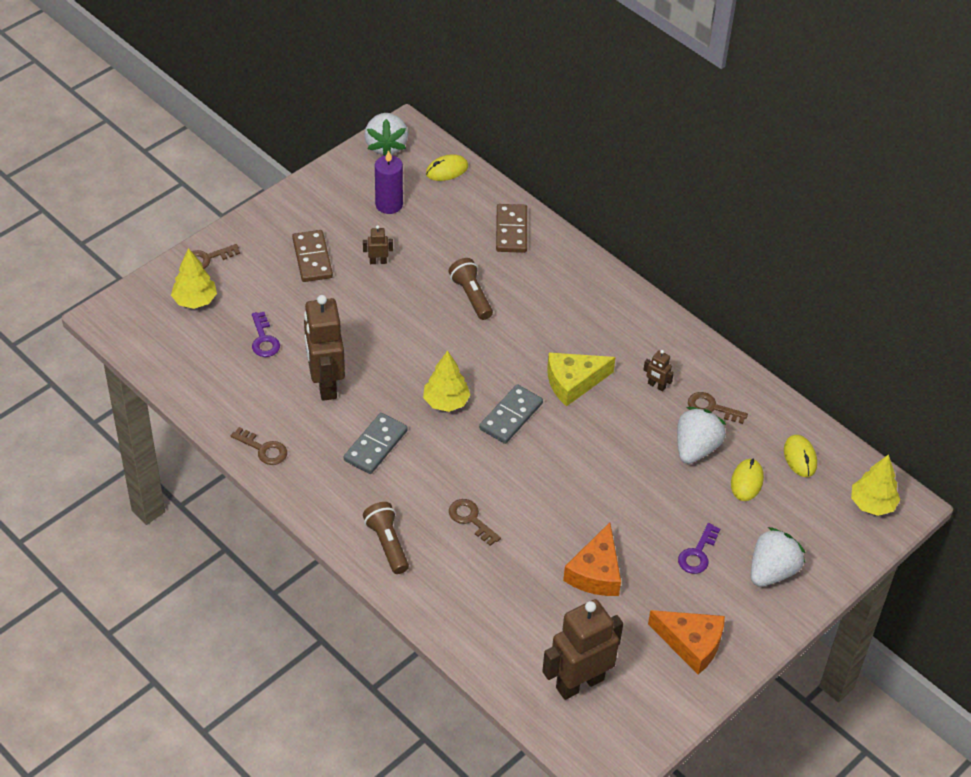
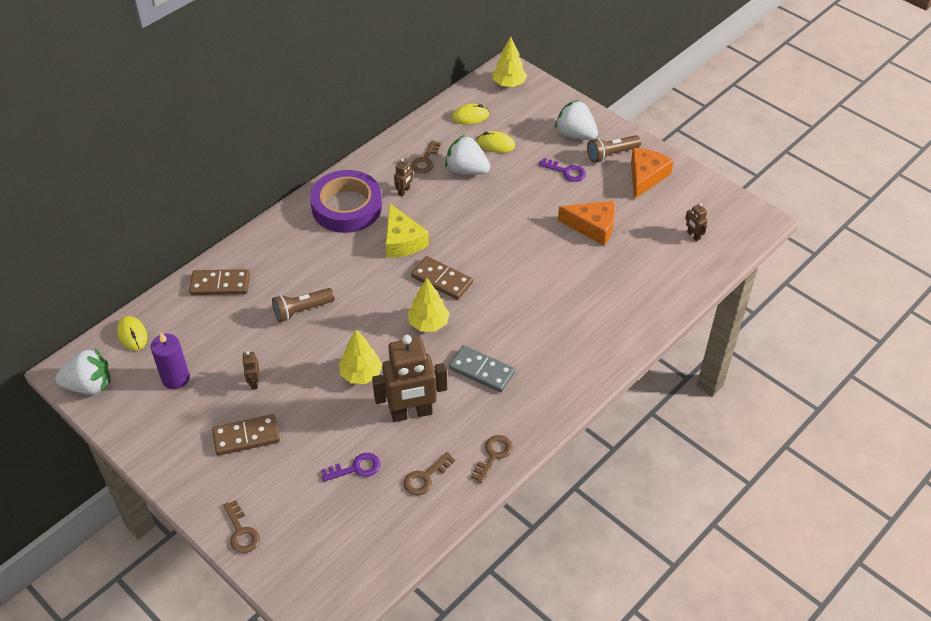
camera: 90 degrees left, 0 degrees up
(195, 300) = (302, 535): yellow tree -> yellow tree (361, 374)
(387, 544) = (586, 356): brown flashlight -> brown flashlight (611, 154)
(471, 519) = (553, 302): brown key -> brown key (425, 477)
(511, 416) = (441, 280): grey domino -> brown domino
(579, 683) = (693, 235): brown robot -> brown robot, size x0.42
(629, 333) = (347, 207): none -> purple tape

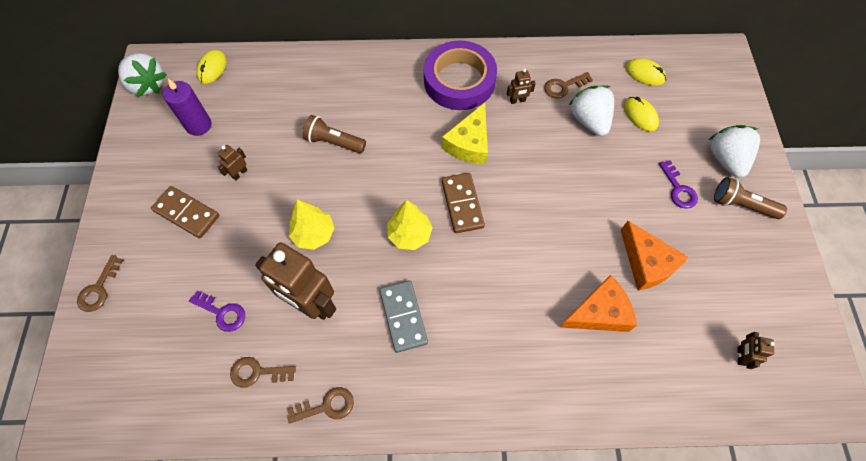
camera: 45 degrees right, 15 degrees up
(220, 284) = (305, 75): brown domino -> none
(509, 84) = (712, 67): yellow tree -> none
(645, 177) = (753, 254): orange cheese -> orange cheese (599, 312)

